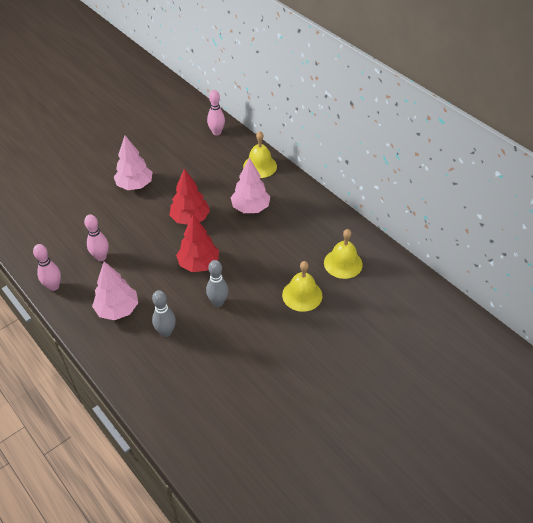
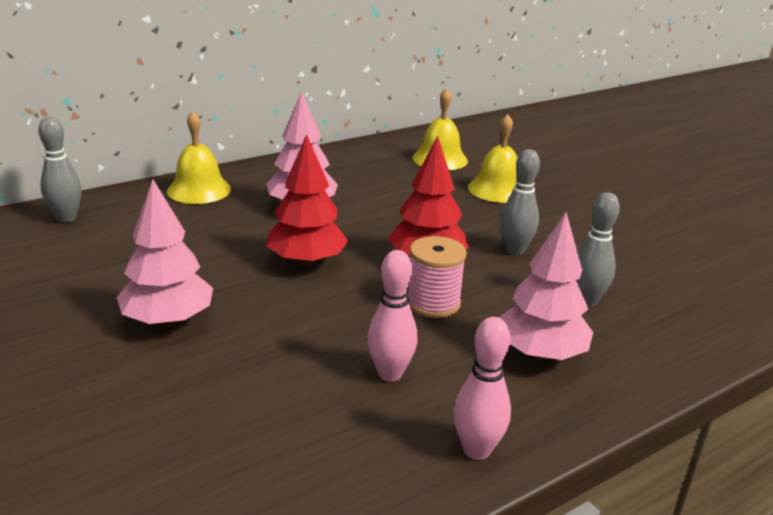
camera: 85 degrees left, 20 degrees down
(157, 268) = (433, 303): none -> pink spool
(216, 132) = (66, 218): pink bowling pin -> grey bowling pin

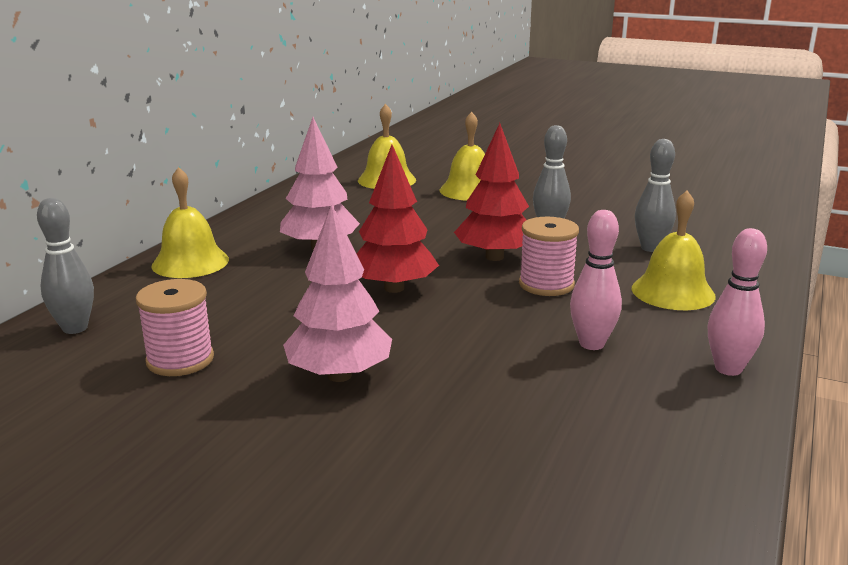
camera: 30 degrees left, 5 degrees down
(91, 266) = (180, 360): none -> pink spool
(540, 353) = (673, 292): pink tree -> yellow bell

